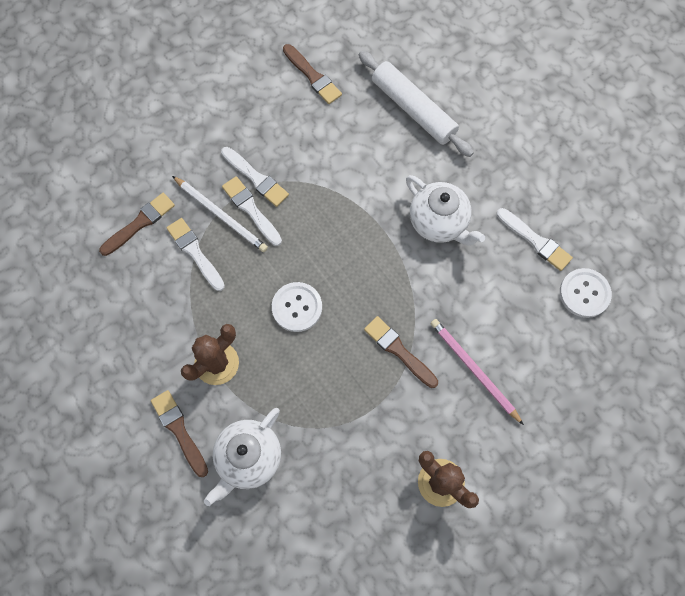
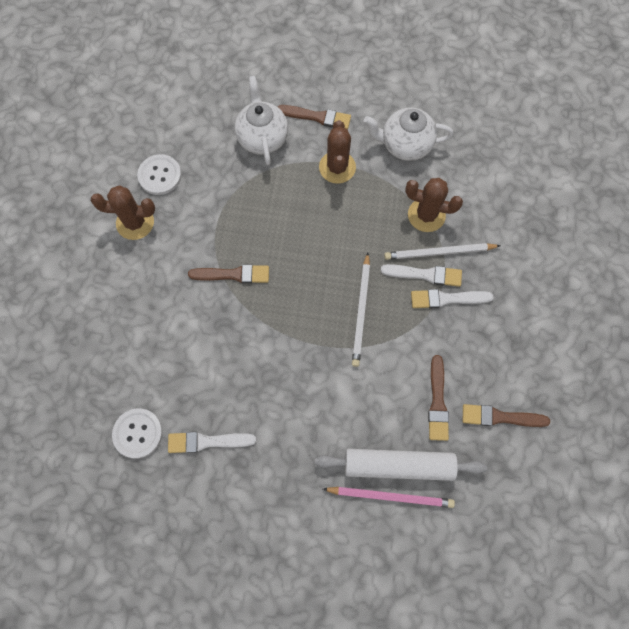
camera: 135 degrees right, 0 degrees up
(140, 223) = (481, 200): brown brush -> brown brush (437, 402)
(195, 252) = (426, 215): white brush -> brown cactus
(297, 307) = (325, 241): white button -> white button (160, 175)
(328, 228) = (361, 311): none -> white pencil
(439, 222) = (290, 388): white teapot -> white teapot (405, 145)
(474, 370) = (172, 307): pink pencil -> pink pencil (390, 496)

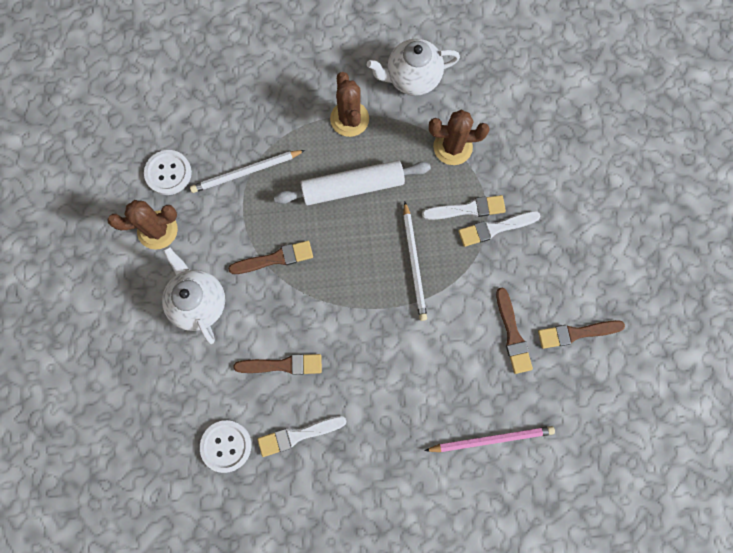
camera: 15 degrees left, 5 degrees up
(262, 138) = (264, 106): white teapot -> white teapot (198, 302)
(317, 117) = (314, 70): brown brush -> brown brush (283, 365)
(398, 465) = (491, 407): white rolling pin -> white rolling pin (353, 187)
(439, 252) = (475, 183): white pencil -> white pencil (246, 172)

